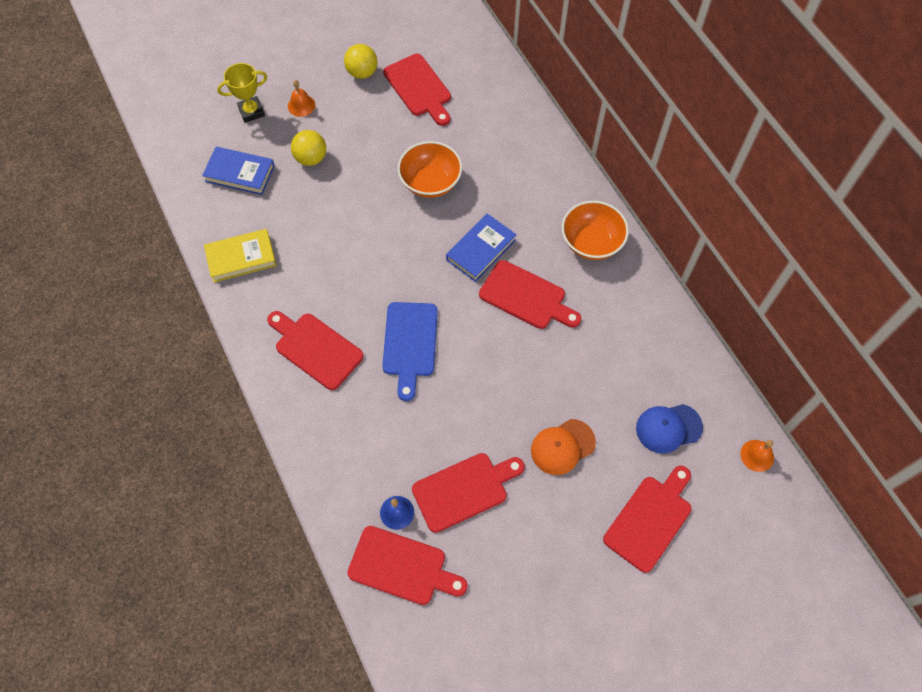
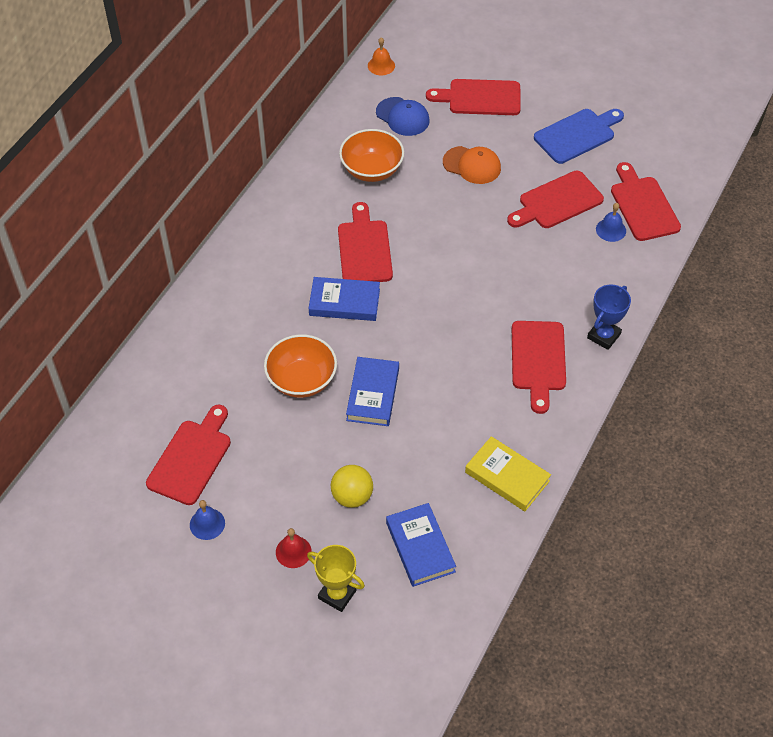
camera: 125 degrees left, 10 degrees down
(296, 415) = (604, 336): none -> blue trophy
(301, 105) = (293, 551): orange bell -> red bell
(362, 72) = (207, 524): yellow ball -> blue bell
(380, 218) = (373, 394): none -> blue book
(410, 344) = (475, 299): blue cutting board -> blue cutting board (577, 135)
(464, 490) = (557, 202): red cutting board -> red cutting board turned 60 degrees counterclockwise
(591, 242) = (274, 233): orange bowl -> orange bowl (372, 170)

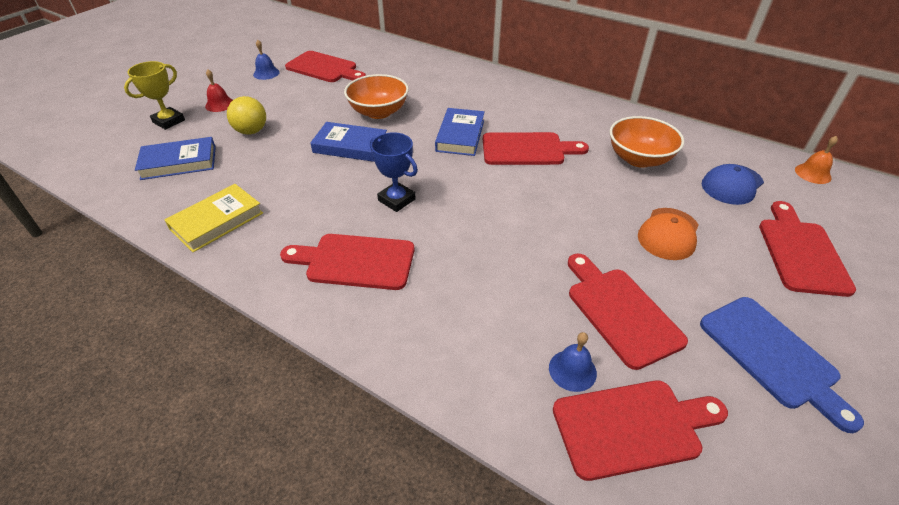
camera: 95 degrees right, 10 degrees down
(604, 336) = (376, 331): blue trophy -> blue trophy (396, 200)

